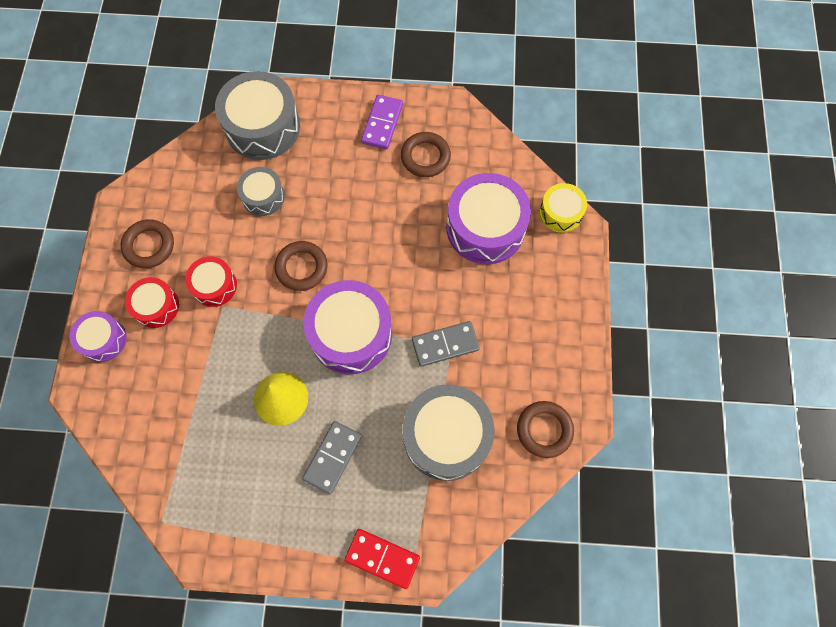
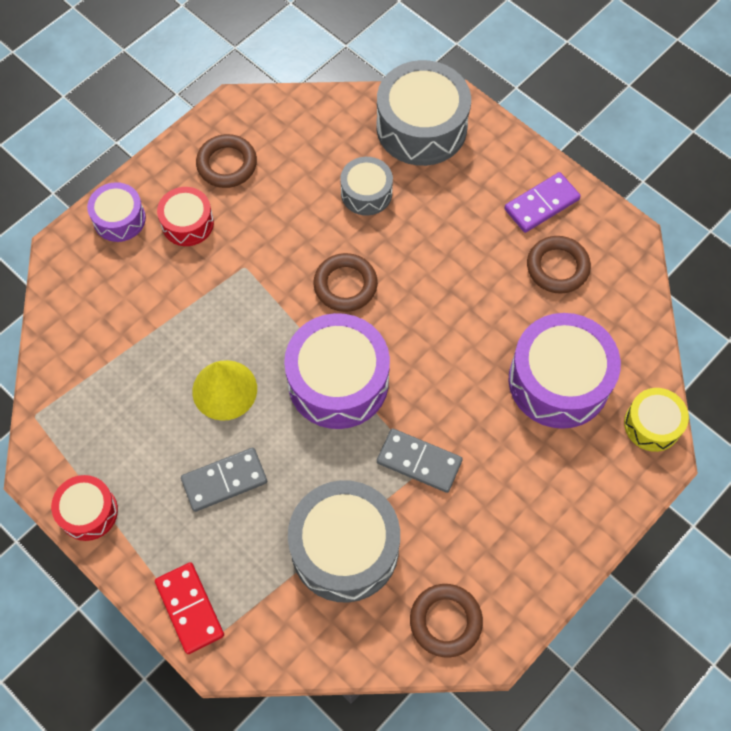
camera: 40 degrees right, 5 degrees down
(214, 285) = (253, 242): red drum -> red drum (88, 512)

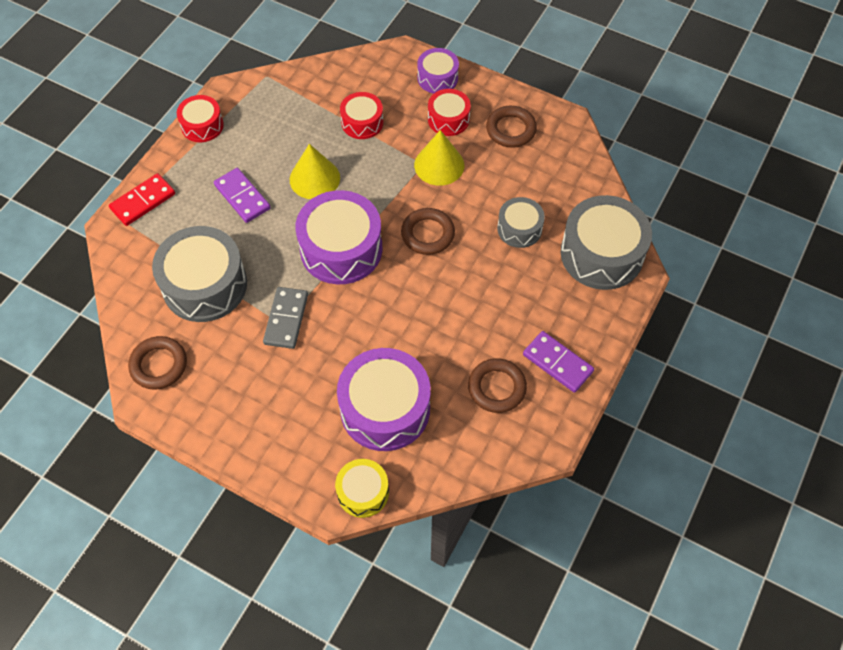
camera: 75 degrees right, 5 degrees down
(157, 317) = (362, 122): none -> red drum
(224, 481) = (242, 197): grey domino -> purple domino
(251, 250) = (439, 165): none -> yellow cone

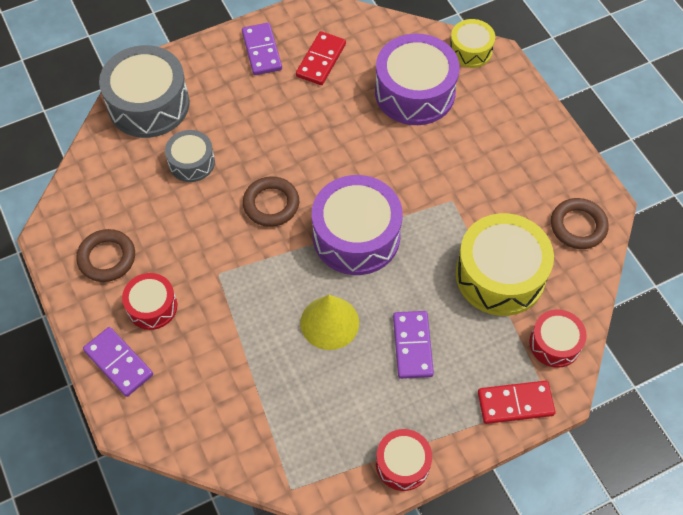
camera: 145 degrees left, 0 degrees up
(205, 285) = (500, 275): grey drum -> yellow drum
(286, 319) = (446, 202): grey domino -> none
(362, 122) = (236, 358): red drum -> red drum (555, 343)
(437, 78) = (118, 363): purple drum -> purple domino
(439, 165) = (204, 263): yellow cone -> none
(497, 388) = (321, 60): brown ring -> red domino

